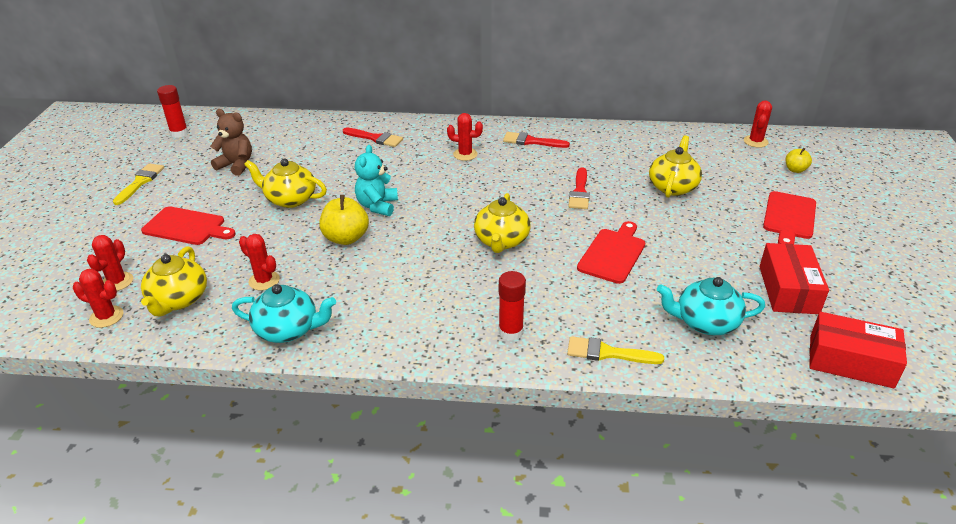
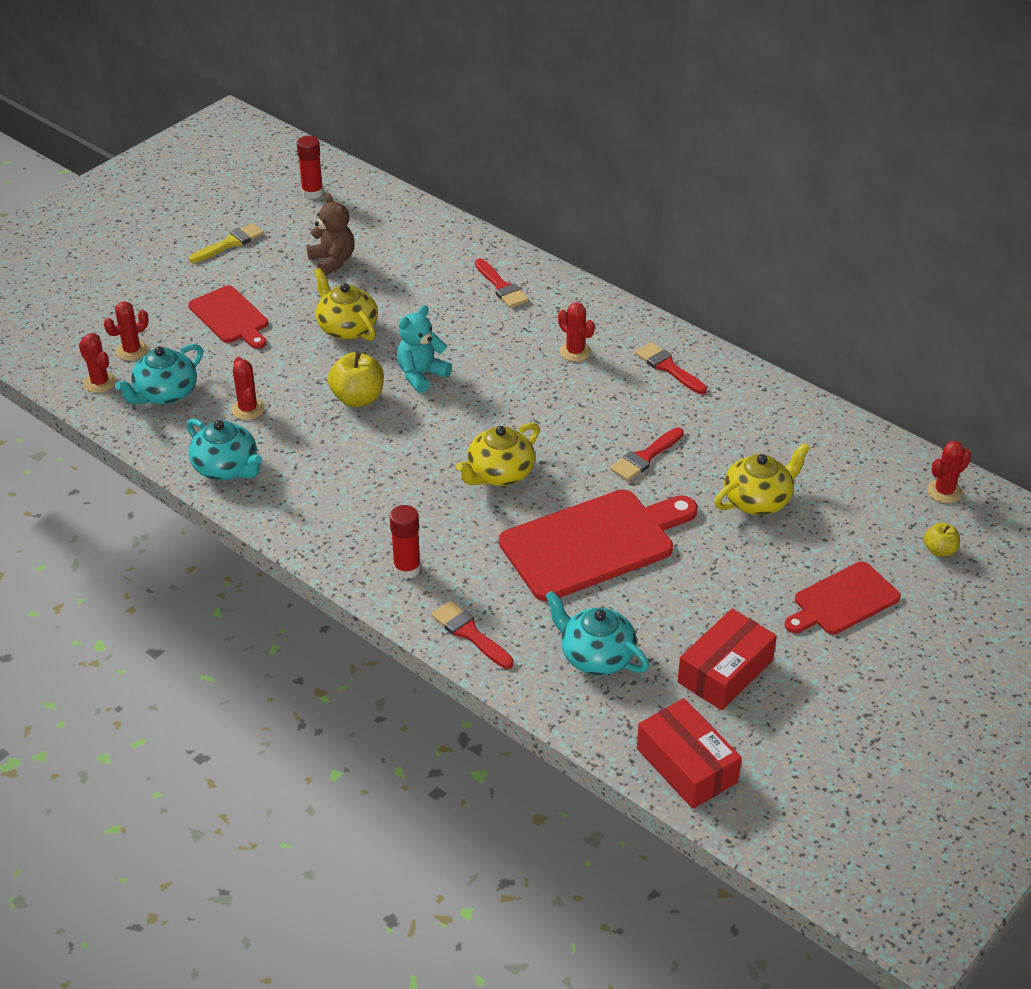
camera: 35 degrees right, 5 degrees up
(178, 300) = (165, 394): yellow teapot -> turquoise teapot
(608, 353) = (470, 633): yellow brush -> red brush
(613, 254) = (593, 543): red cutting board -> red cutting board, size x1.69

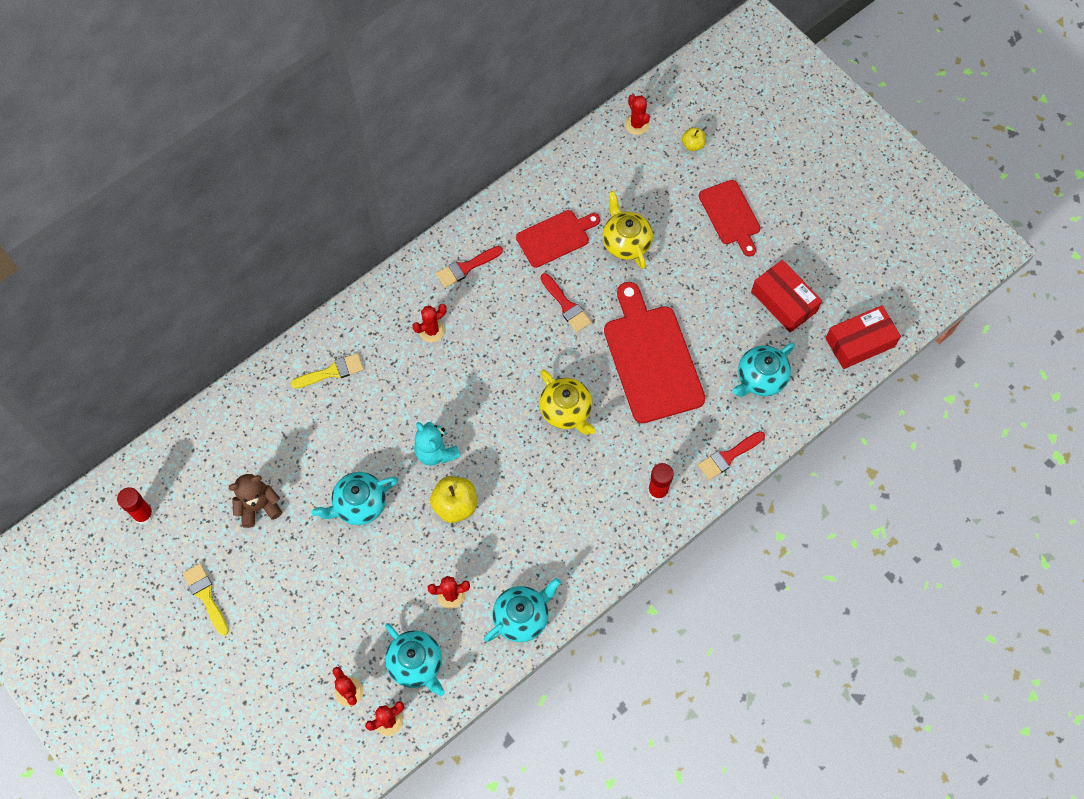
camera: 80 degrees left, 25 degrees up
(230, 317) = (320, 602): red cutting board -> red cutting board (555, 237)
(347, 328) = (359, 504): yellow teapot -> turquoise teapot
(501, 287) = (332, 372): red brush -> yellow brush

